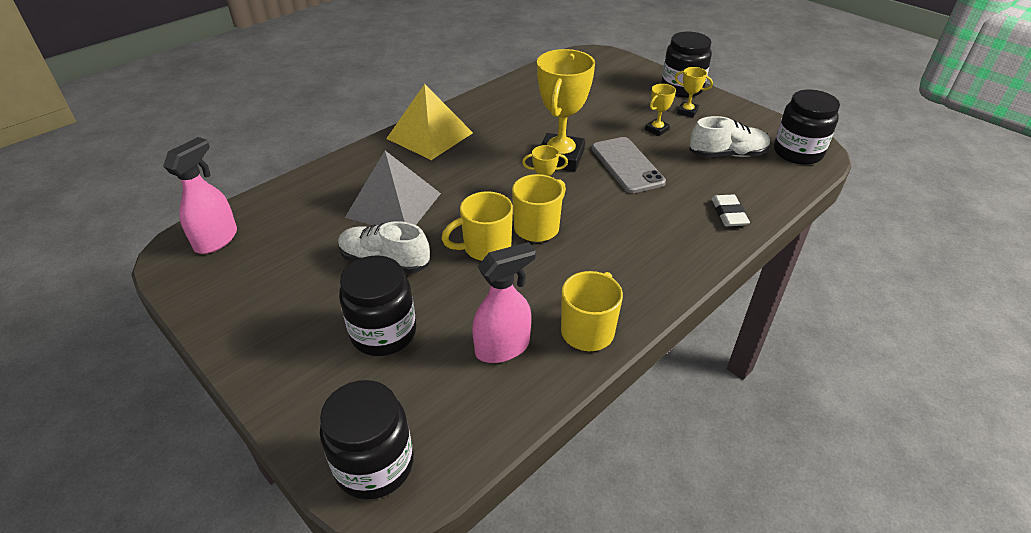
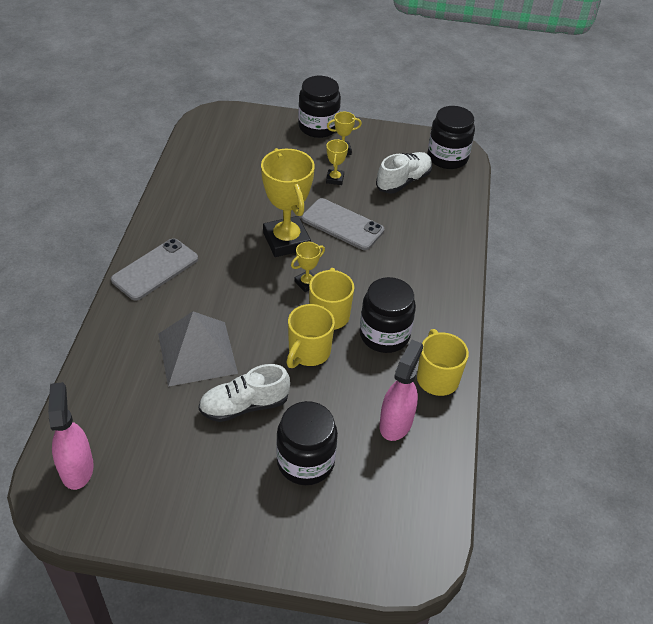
camera: 40 degrees left, 5 degrees up
(374, 465) = (396, 552): black jar -> black jar (384, 335)
(430, 135) = (155, 269): yellow pyramid -> grey phone
(728, 214) = (445, 235): white eraser -> none

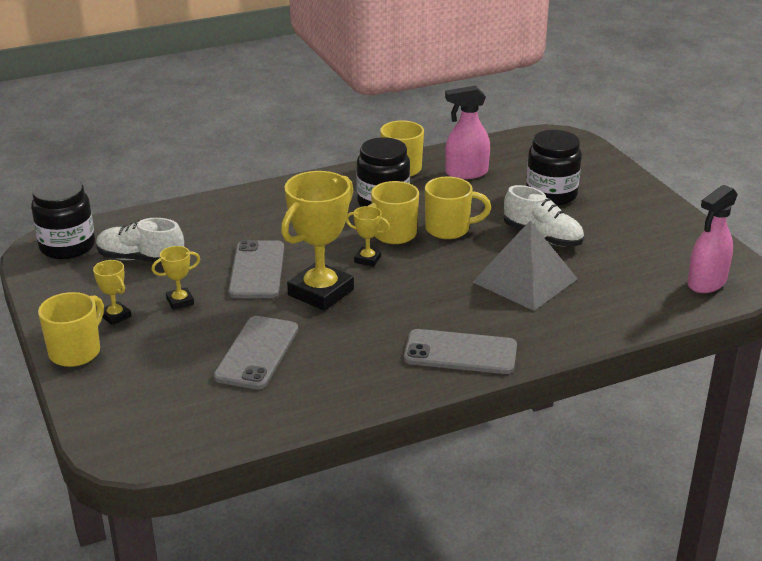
camera: 120 degrees left, 15 degrees down
(248, 187) = (257, 353): none -> grey phone
(318, 127) = (76, 351): black jar -> yellow mug

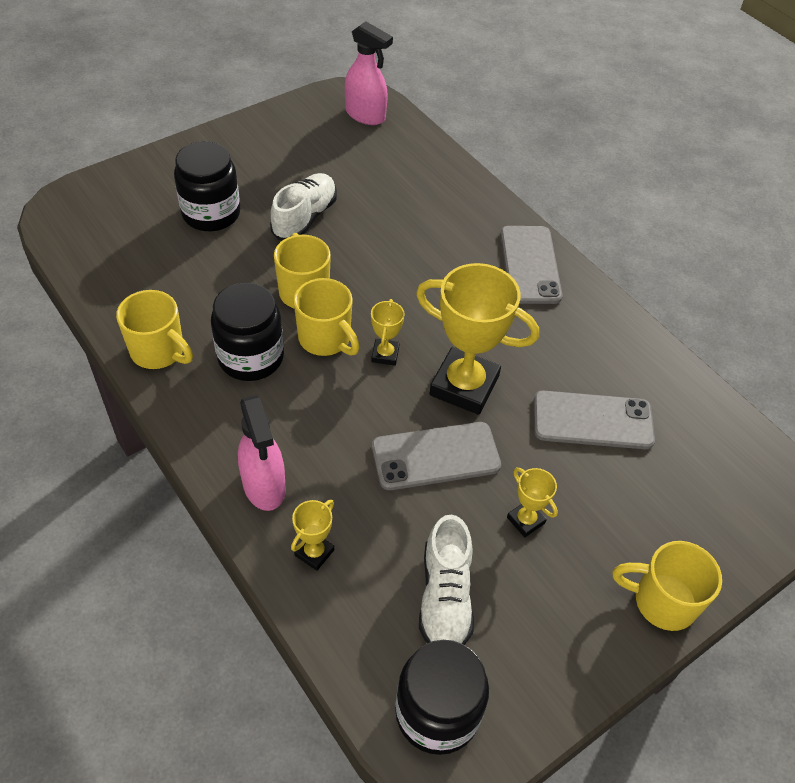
camera: 105 degrees left, 20 degrees up
(115, 316) = (579, 583): yellow trophy -> yellow trophy (314, 552)
(466, 173) = (163, 287): pink spray bottle -> pink spray bottle (264, 486)
(525, 280) = (393, 227): grey pyramid -> none

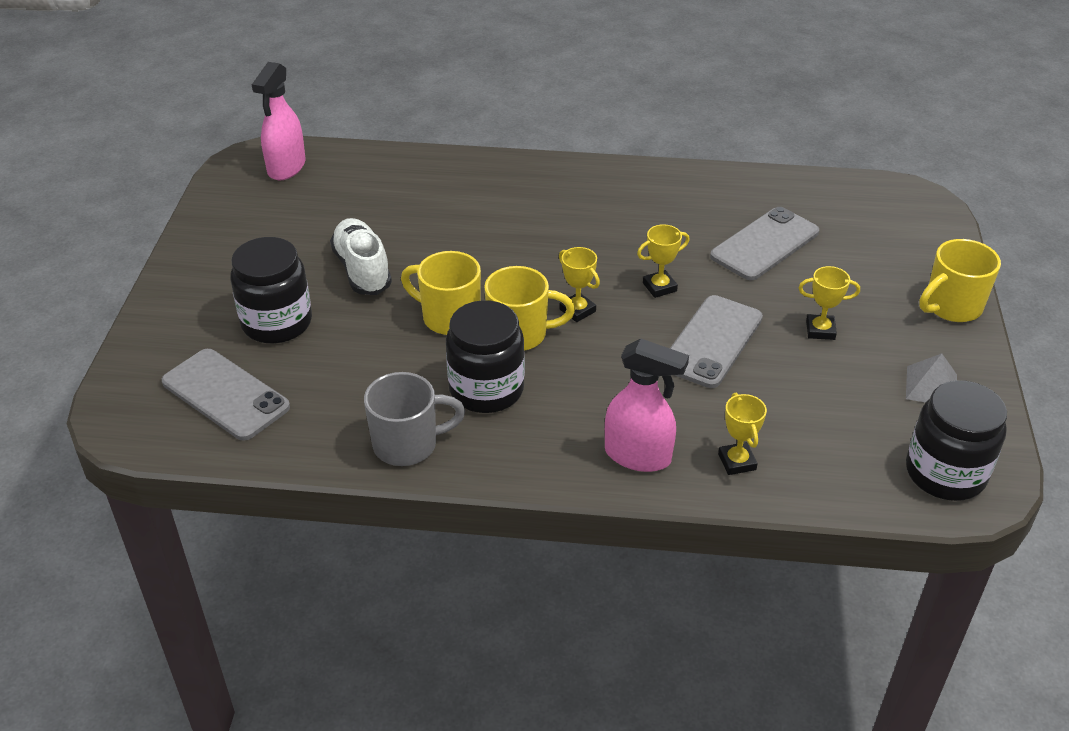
camera: 45 degrees left, 10 degrees down
(159, 351) = (407, 444): yellow mug -> grey mug
(365, 115) = (286, 167): pink spray bottle -> pink spray bottle turned 120 degrees clockwise
(445, 597) = (849, 412): white shoe -> none
(464, 386) = (659, 287): yellow trophy -> yellow trophy, size x0.46
(530, 265) = (578, 183): grey phone -> grey phone (225, 395)
(538, 642) = (931, 386): none -> grey pyramid

